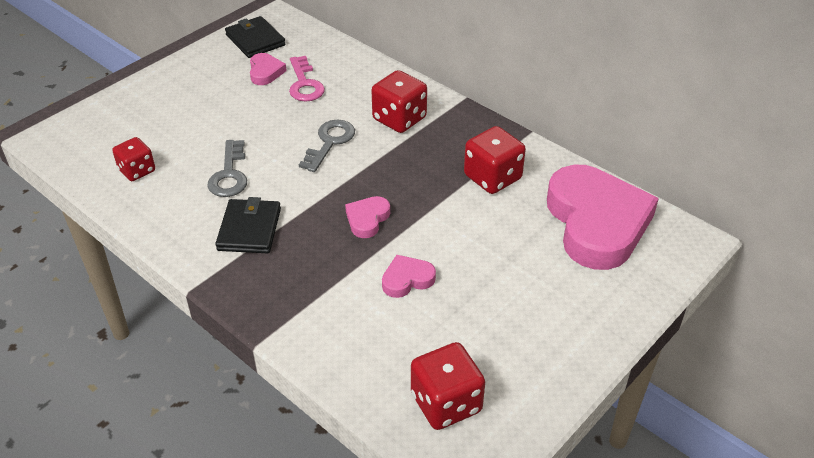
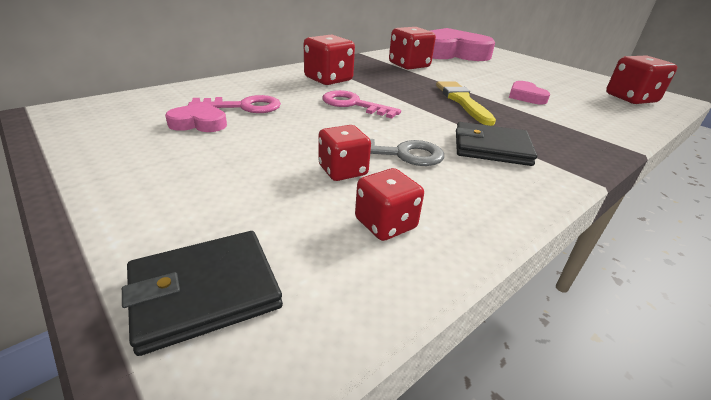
camera: 85 degrees left, 10 degrees down
(199, 148) = (343, 171): none -> red dice
(255, 40) = (113, 124): black wallet -> black wallet (205, 291)
(330, 142) = (353, 104): grey key -> pink key
(367, 219) = (462, 101): pink heart -> yellow brush

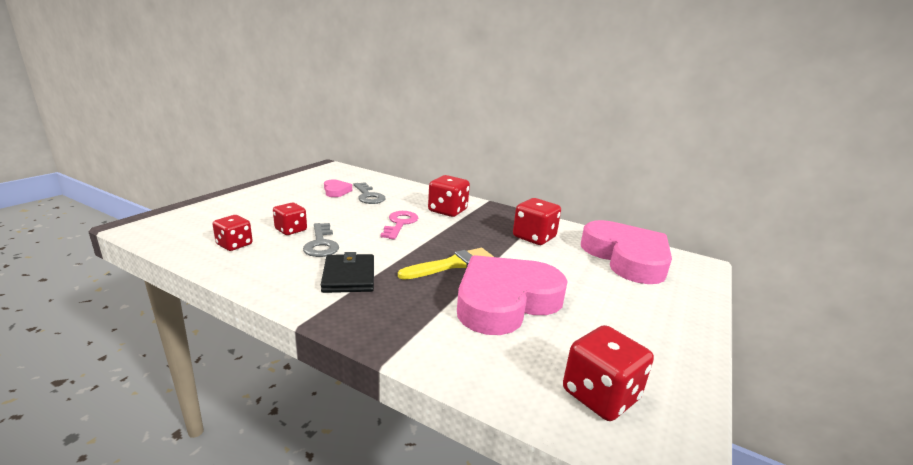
camera: 70 degrees right, 10 degrees down
(205, 291) = (187, 217): black wallet -> none
(244, 106) = (368, 196): pink key -> grey key
(525, 96) = (505, 301): pink heart -> pink heart, size x2.39

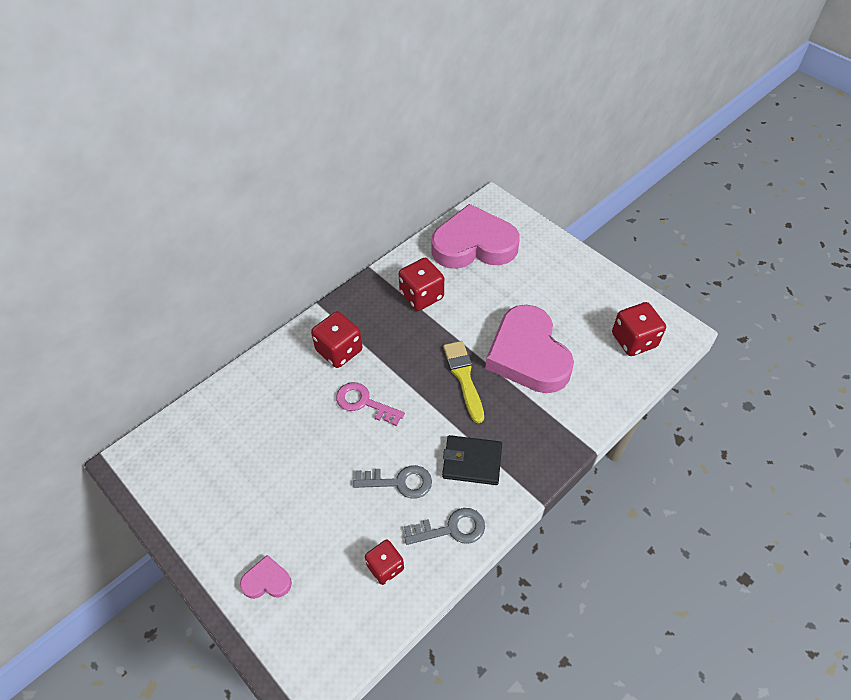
camera: 70 degrees left, 30 degrees up
(291, 230) = (358, 511): red dice -> none
(336, 191) = (243, 459): pink heart -> pink heart (267, 581)
(368, 196) = (271, 423): grey key -> grey key (451, 529)

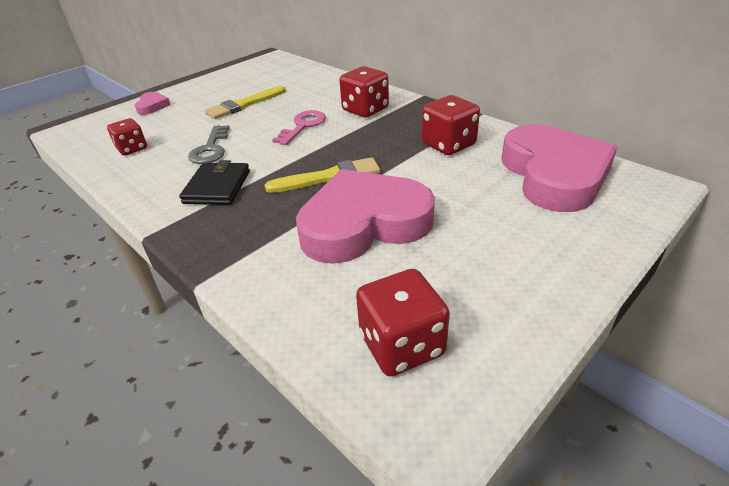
camera: 90 degrees right, 15 degrees down
(294, 467) = (244, 105): none -> yellow brush
(451, 529) = (148, 178): grey key -> none

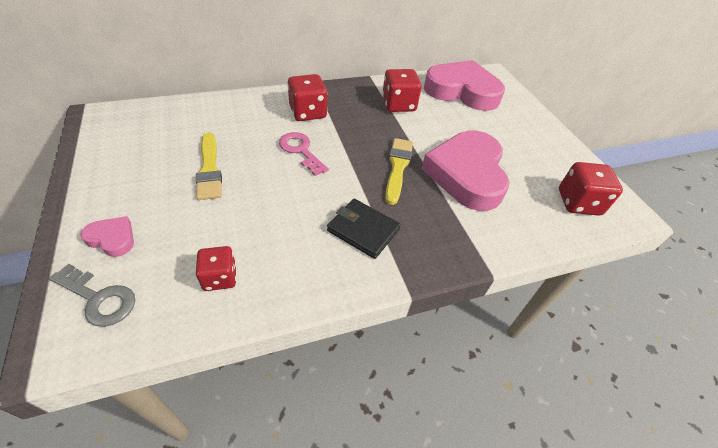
camera: 70 degrees left, 10 degrees up
(210, 149) = (286, 217): grey key -> grey key (99, 298)

